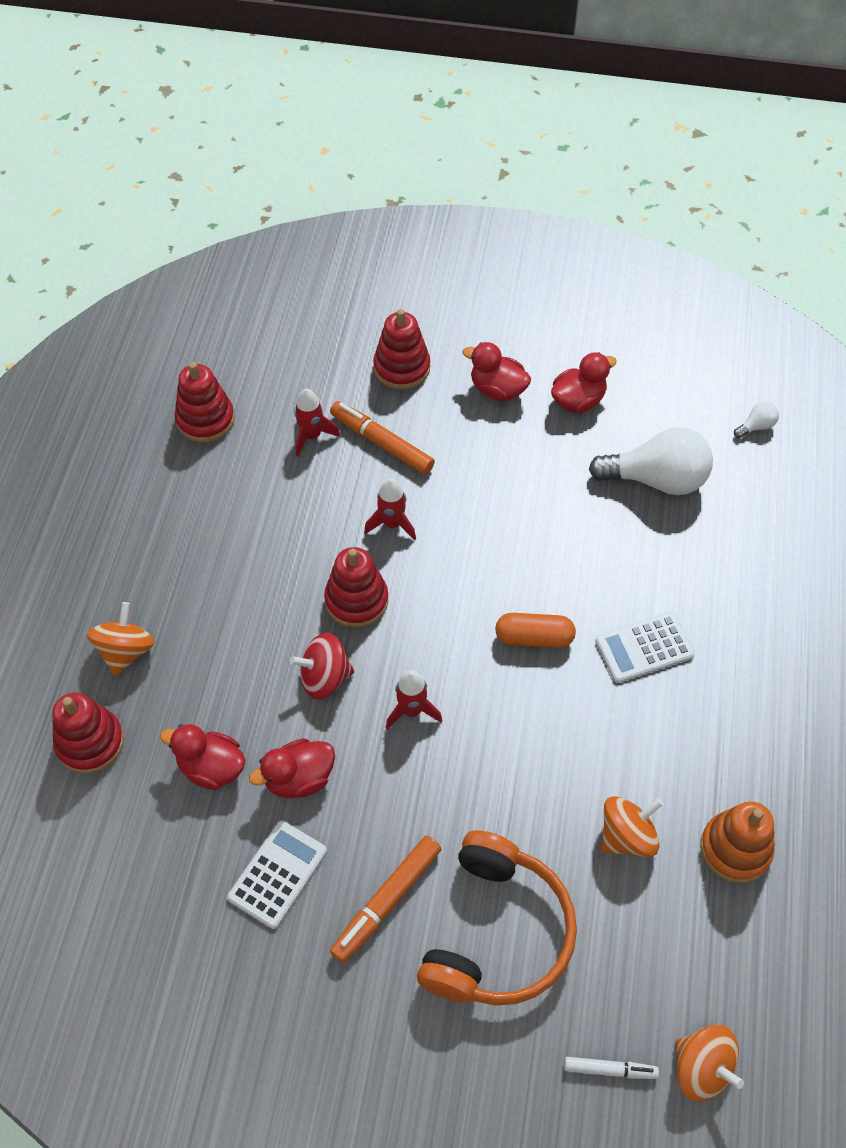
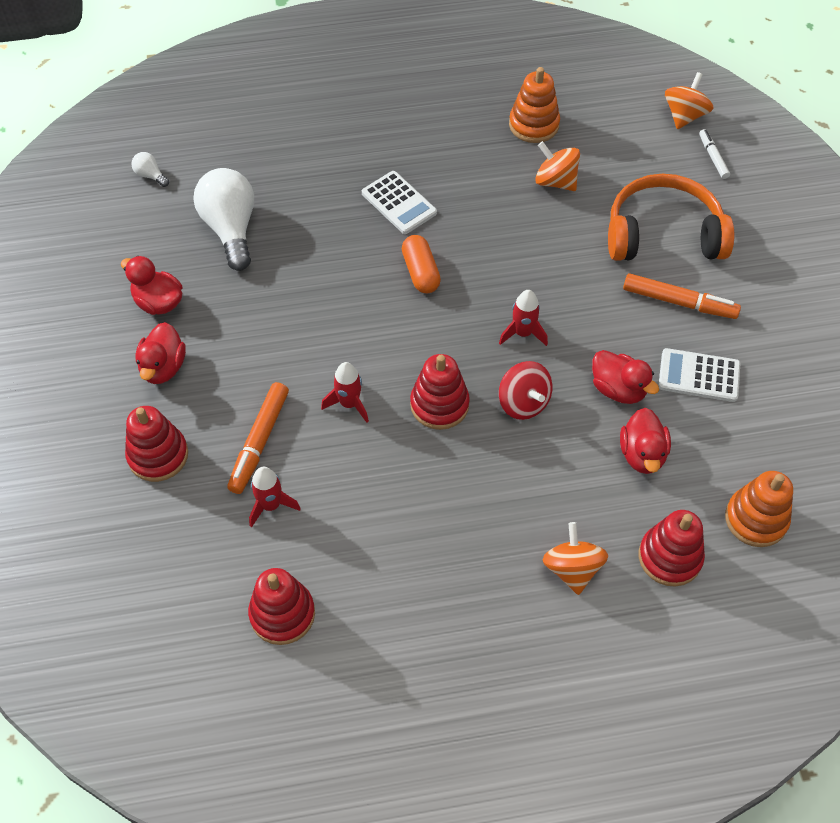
camera: 110 degrees left, 0 degrees up
(84, 847) = (756, 519): none -> orange stacking toy
(126, 651) = (572, 569): orange spinning top -> orange spinning top turned 90 degrees clockwise

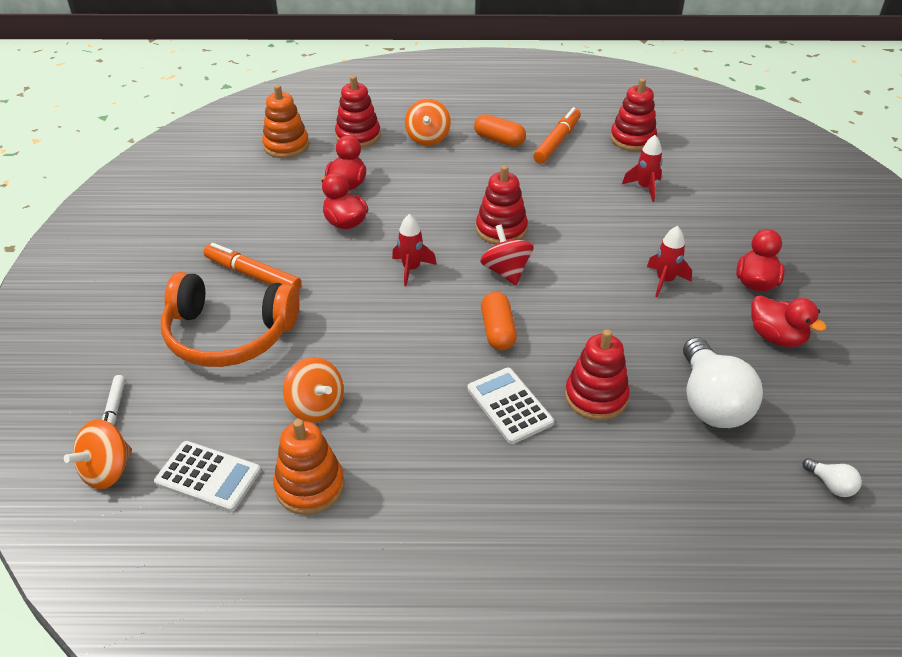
camera: 170 degrees left, 15 degrees down
(158, 455) = (743, 224): red stacking toy -> red stacking toy (596, 397)
(259, 442) = (658, 223): orange marker -> orange marker (557, 142)
(349, 404) = (580, 238): red rocket -> red rocket (664, 281)
(472, 580) = (499, 140): none -> orange capsule
(523, 402) = (429, 223): red spinning top -> red spinning top (506, 271)
(699, 375) = (271, 223): white calculator -> white calculator (208, 477)

